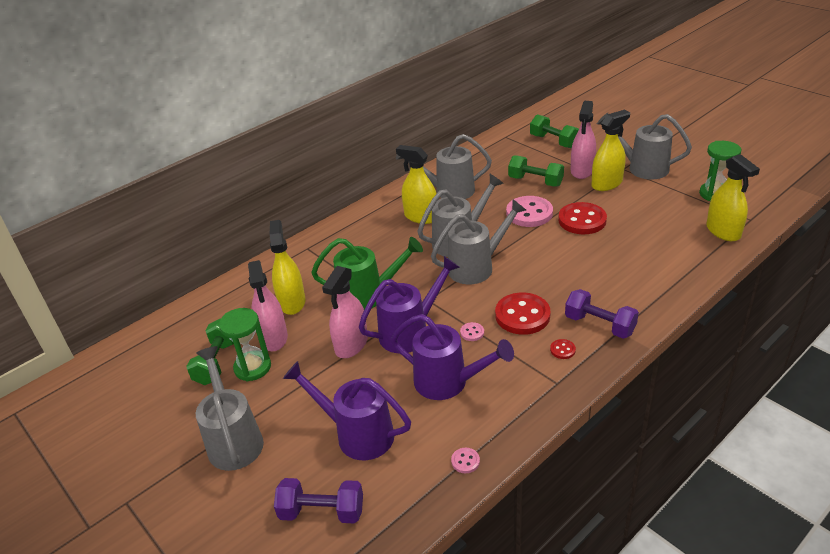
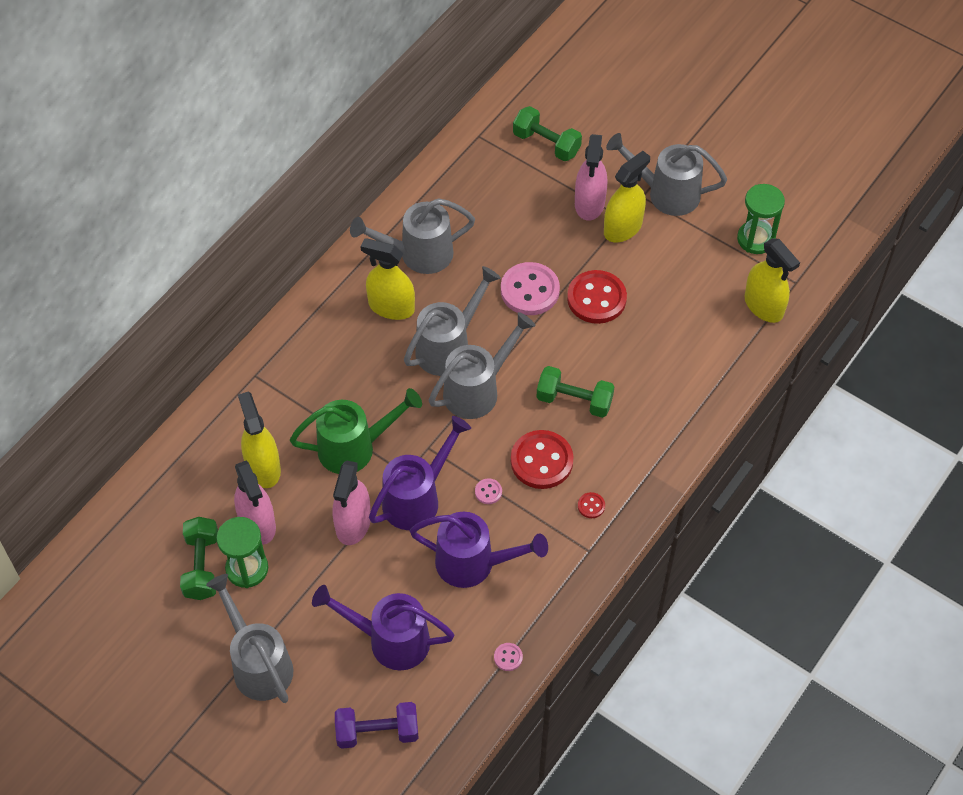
camera: 15 degrees left, 20 degrees up
(535, 181) = (531, 228): green dumbbell -> green dumbbell (574, 400)
(599, 325) = (628, 466): purple dumbbell -> none

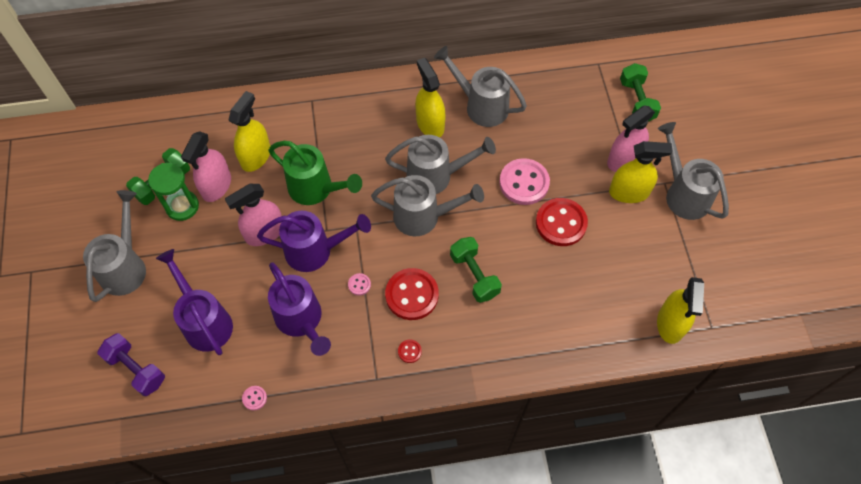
camera: 45 degrees right, 5 degrees up
(756, 239) = (715, 274): green hourglass -> none

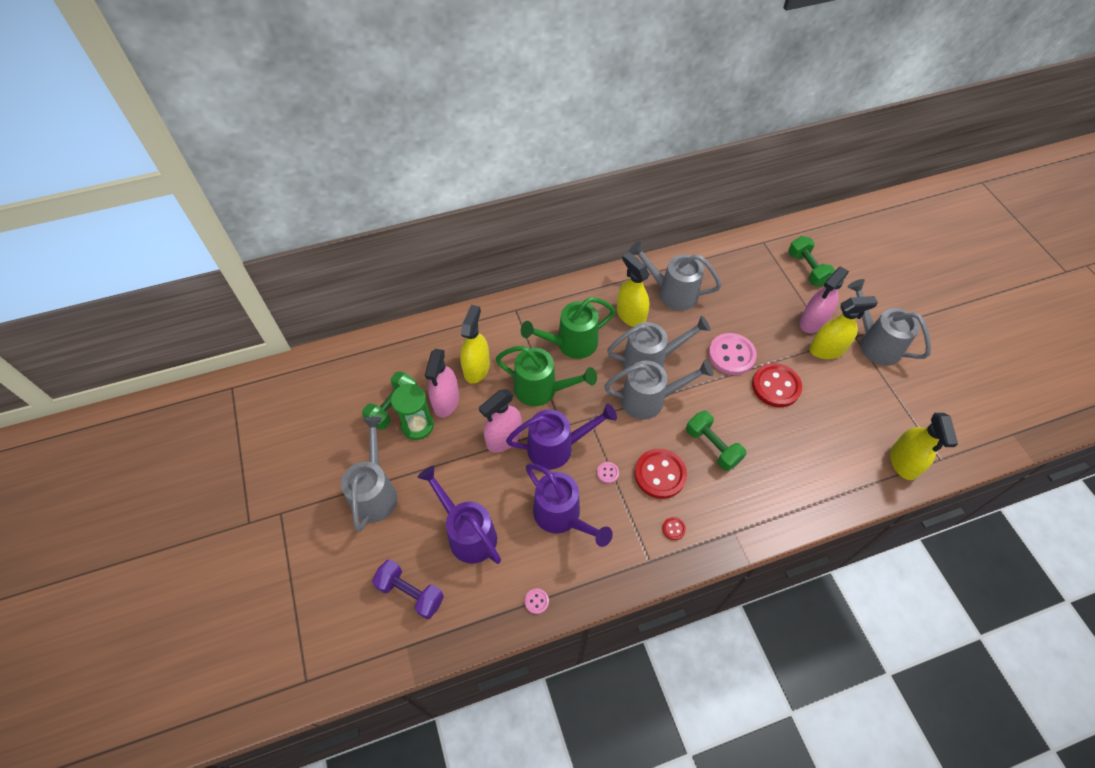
camera: 10 degrees left, 5 degrees down
(359, 145) = (571, 344): none -> green watering can

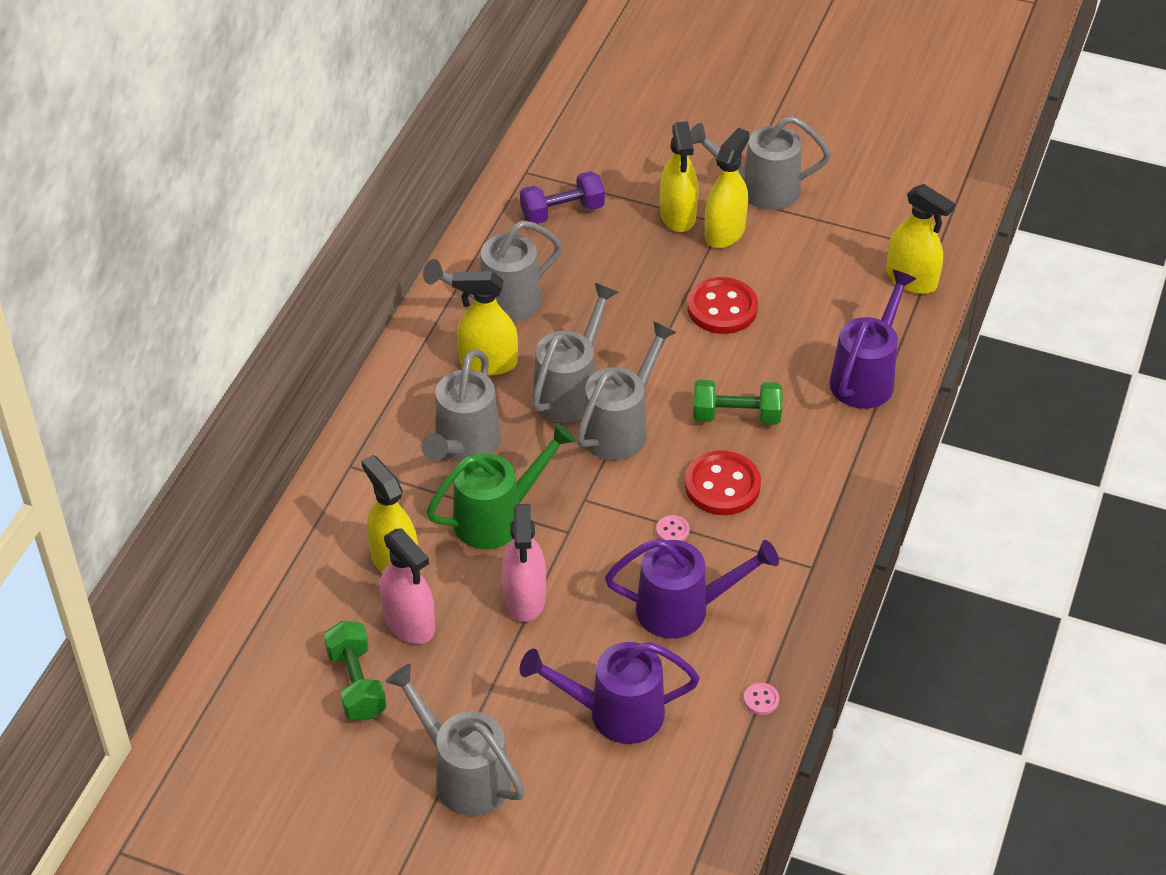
camera: 50 degrees left, 10 degrees down
(411, 593) = (635, 816): purple dumbbell -> purple dumbbell (562, 212)
(417, 425) = (413, 674): green hourglass -> none
(557, 447) = (591, 555): purple watering can -> purple watering can (866, 377)
(571, 344) = (464, 446): green watering can -> grey watering can
(673, 529) = (797, 520): red button -> none
(731, 355) = (643, 315): pink button -> none
(807, 269) = (606, 165): green dumbbell -> none
(813, 321) = (678, 215): pink spray bottle -> yellow spray bottle

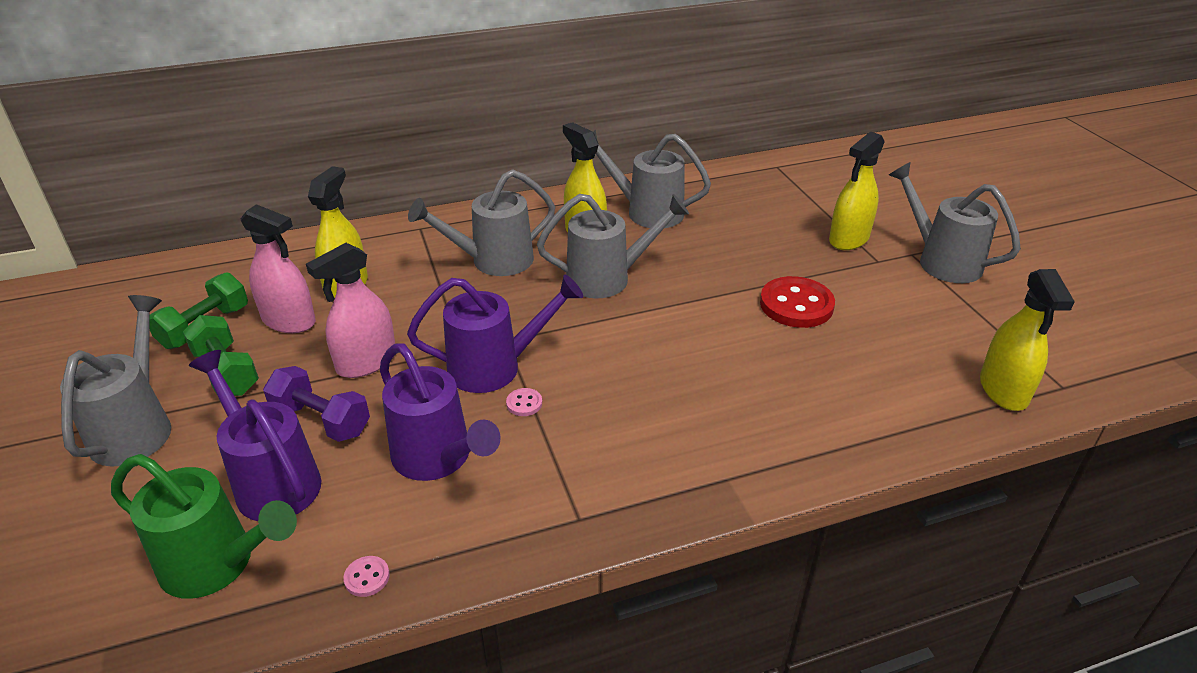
camera: 50 degrees right, 10 degrees down
(409, 623) = (289, 321): pink spray bottle -> pink spray bottle turned 75 degrees counterclockwise
(498, 517) = (439, 309): green watering can -> green watering can (218, 564)
(562, 212) = (767, 194): purple dumbbell -> purple dumbbell (321, 420)
(620, 427) = (602, 319): grey watering can -> none
(722, 485) = (609, 405): red button -> none
(724, 232) = (871, 267): yellow spray bottle -> none
(736, 416) = (696, 372): green dumbbell -> green dumbbell (226, 372)
(866, 377) = (852, 425): purple watering can -> purple watering can (495, 367)

